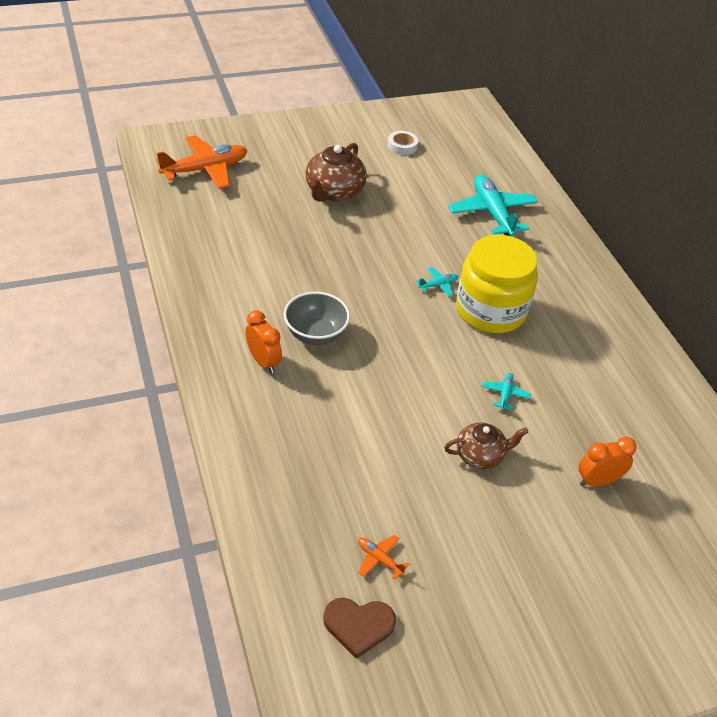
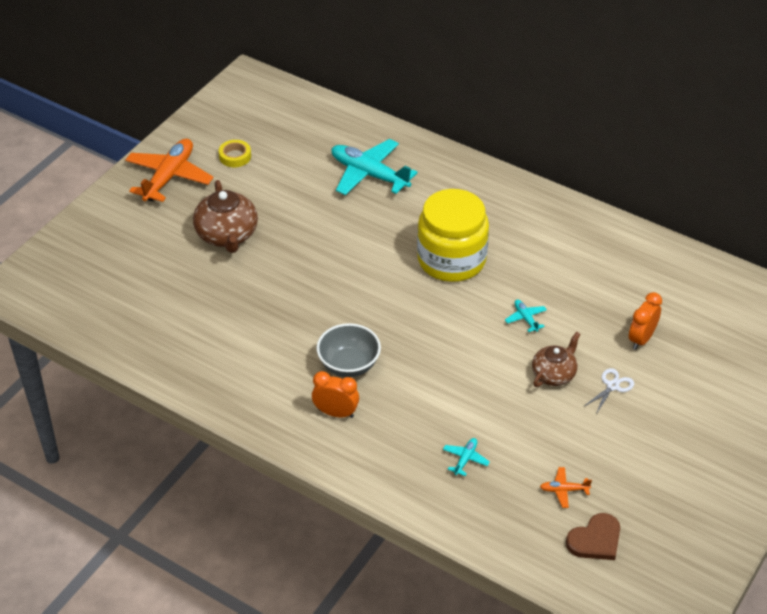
camera: 35 degrees left, 0 degrees up
(205, 169) = (95, 284): orange plane -> orange plane (169, 177)
(402, 146) = (235, 156): white tape -> yellow tape
(438, 285) = (394, 264): turquoise plane -> turquoise plane (465, 459)
(525, 502) = (612, 386): none -> white scissors

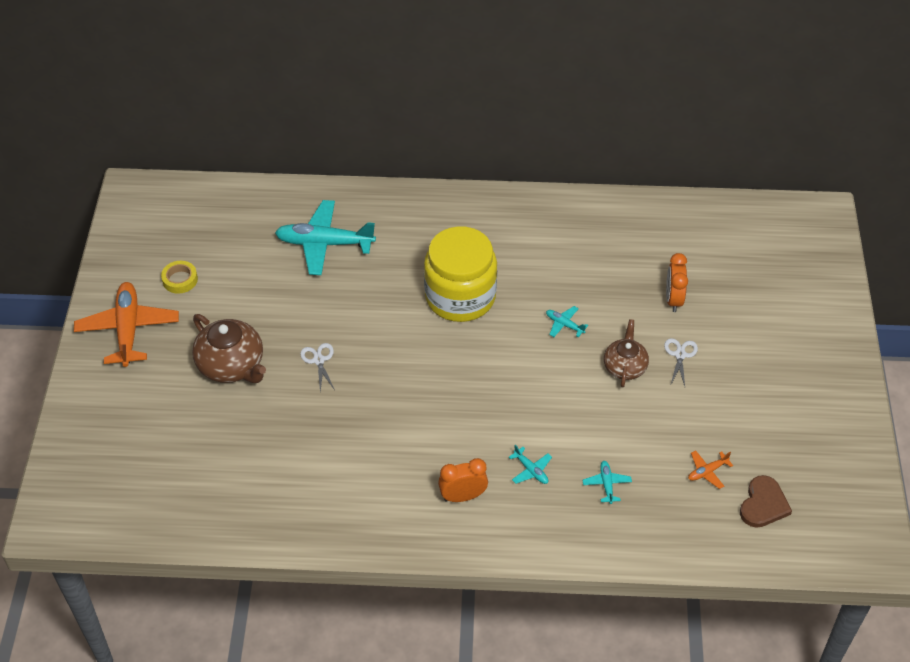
camera: 30 degrees left, 5 degrees up
(298, 260) = (319, 360): none -> white scissors
(349, 365) = (441, 444): grey bowl -> none
(408, 419) = (531, 470): none -> turquoise plane

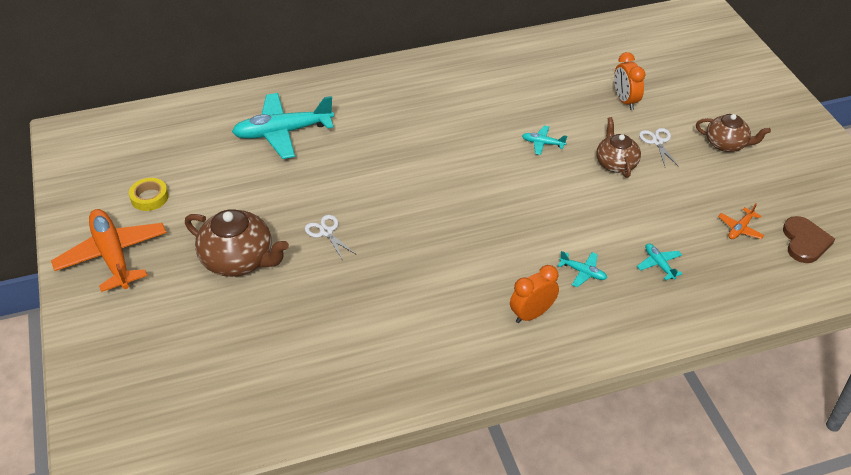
camera: 20 degrees left, 5 degrees down
(460, 297) = (435, 144): yellow jar -> none
(749, 377) = (726, 144): none -> brown teapot

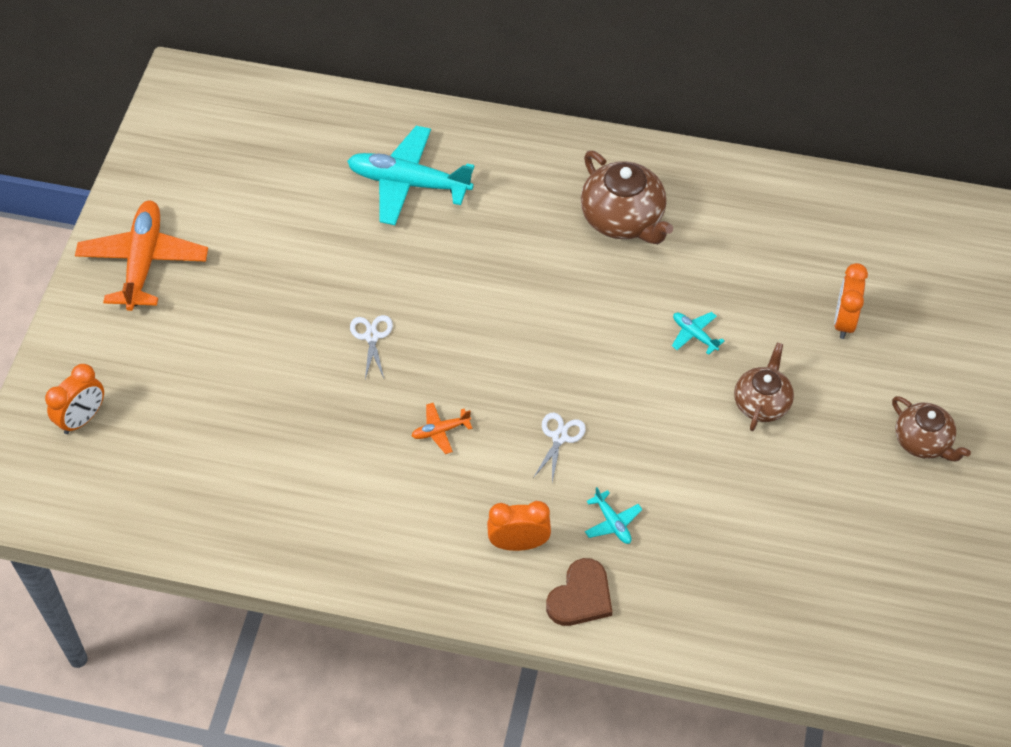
camera: 30 degrees right, 10 degrees up
(133, 382) = (82, 419): none -> orange clock
(149, 197) = (219, 206): yellow tape -> none
(239, 260) = (262, 327): brown teapot -> brown teapot (623, 219)
(657, 142) = (837, 397): white scissors -> white scissors (559, 437)
(659, 264) = (706, 556): turquoise plane -> none
(740, 228) = (841, 560): orange plane -> orange plane (440, 431)
(805, 242) = (906, 615): brown heart -> brown heart (580, 596)

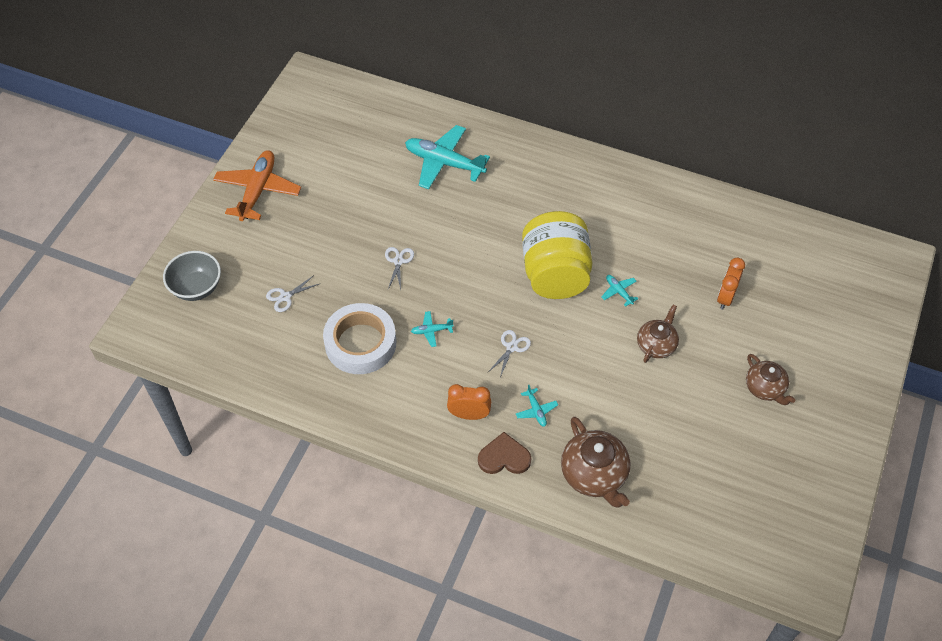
camera: 10 degrees right, 0 degrees up
(82, 419) = (196, 288): orange clock -> grey bowl
(217, 413) = (285, 297): none -> white scissors
(341, 464) = (360, 343): none -> white tape
(440, 431) = (431, 331): orange plane -> turquoise plane
(580, 596) = (504, 457): brown heart -> brown heart turned 135 degrees counterclockwise
(600, 323) = (555, 274): none -> yellow jar
(623, 219) = (585, 207): brown teapot -> brown teapot (594, 475)

